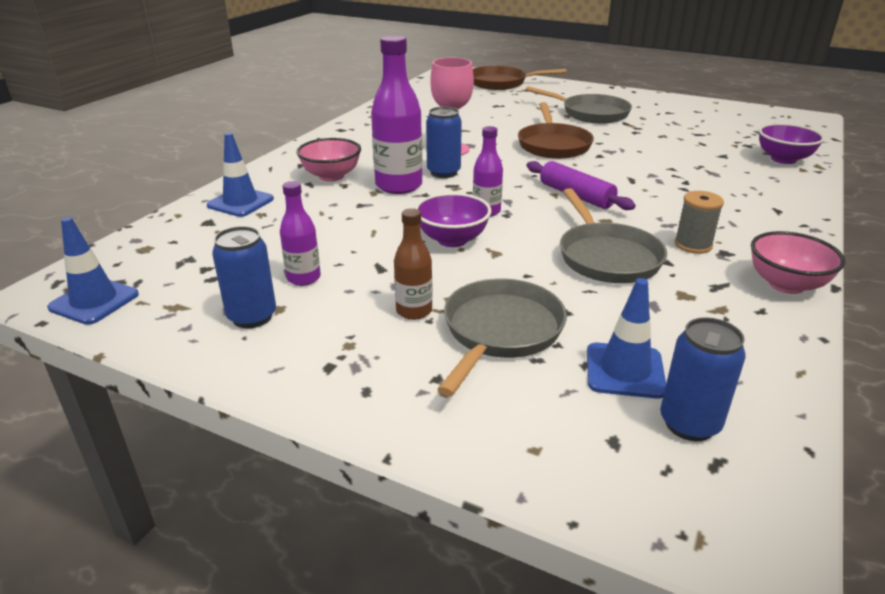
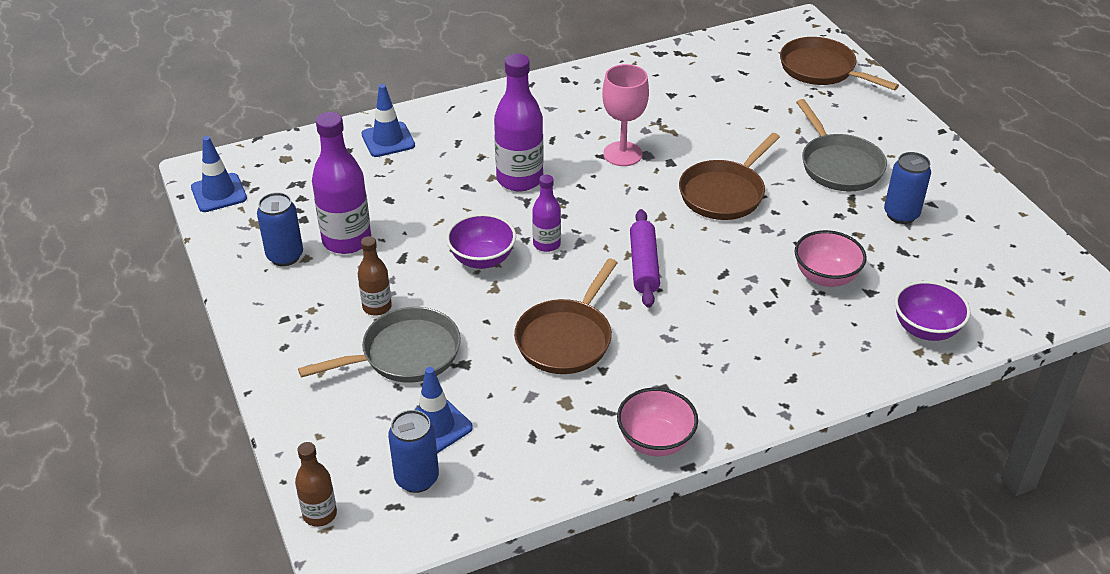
camera: 40 degrees right, 10 degrees up
(303, 278) = (346, 240): purple bottle -> purple bottle, size x1.78
(331, 176) = (483, 141): pink bowl -> pink bowl (825, 277)
(443, 173) = (575, 181): blue can -> blue can (901, 214)
(606, 256) = (566, 338): grey pan -> brown pan
(668, 528) = (320, 514): none -> brown bottle
(693, 245) = (650, 367): grey spool -> none

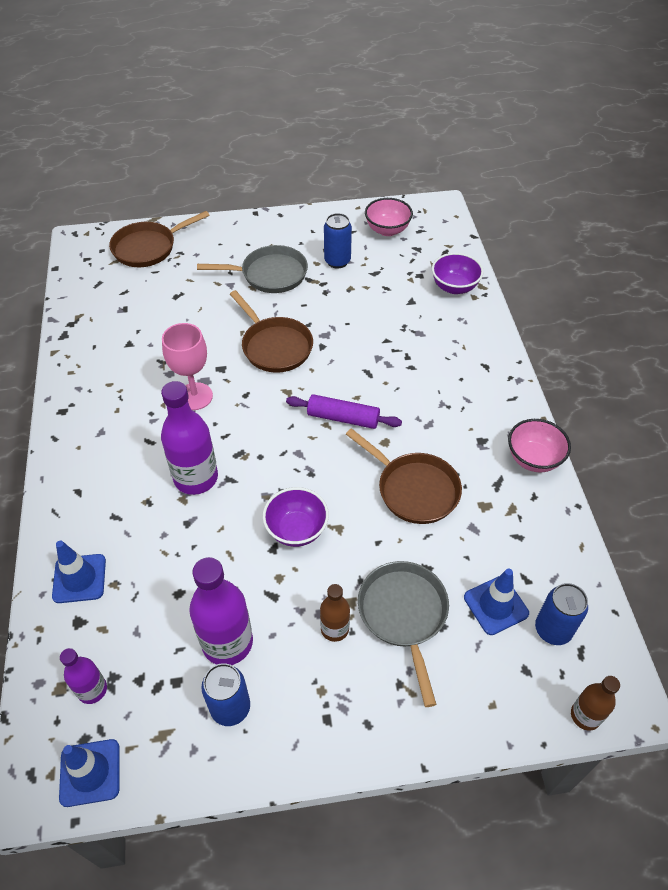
camera: 75 degrees left, 10 degrees up
(546, 244) = (293, 477): purple bottle -> purple bottle (92, 690)
(825, 277) = (389, 318): pink bowl -> pink bowl (387, 230)

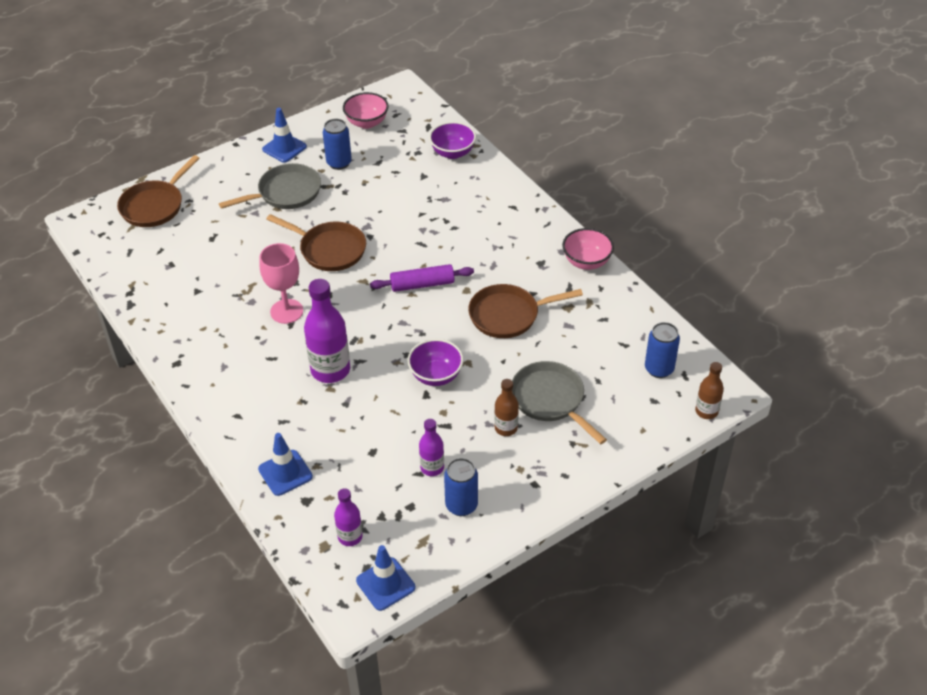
camera: 25 degrees left, 5 degrees down
(227, 642) = (432, 467): purple bottle -> purple bottle, size x0.56
(413, 489) = (508, 315): brown pan -> brown pan turned 150 degrees clockwise
(496, 605) = (612, 369): blue traffic cone -> blue traffic cone (284, 148)

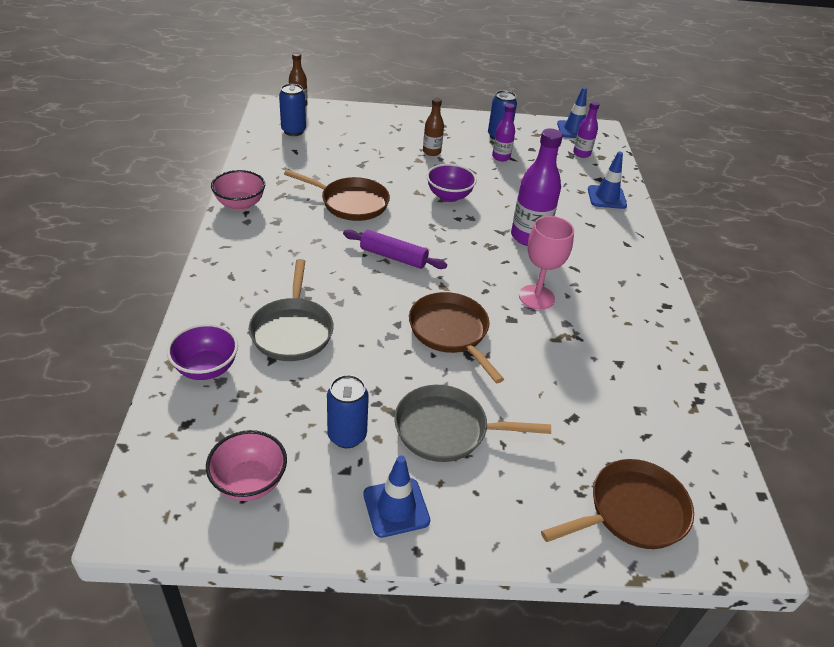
camera: 150 degrees left, 5 degrees down
(550, 400) = (385, 150): grey pan -> grey pan (292, 330)

